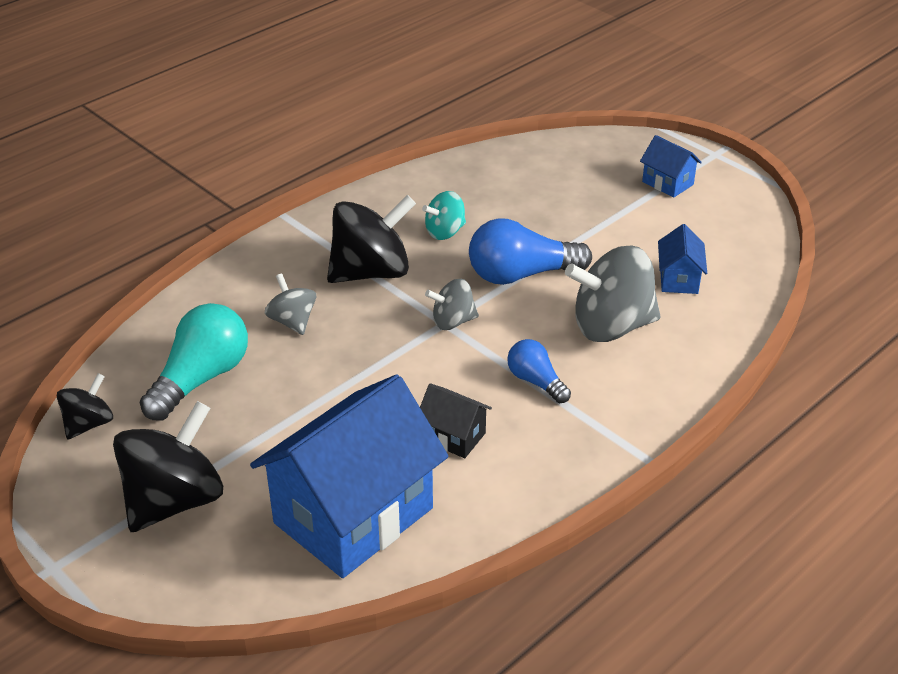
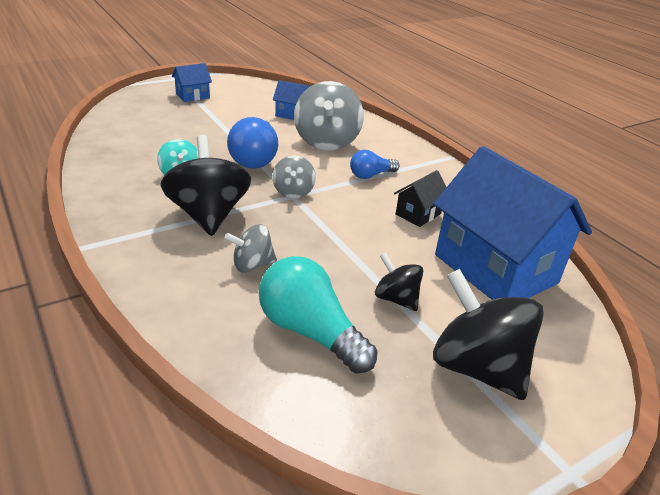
camera: 80 degrees left, 5 degrees down
(89, 424) = (355, 428): black spinning top -> black spinning top (396, 299)

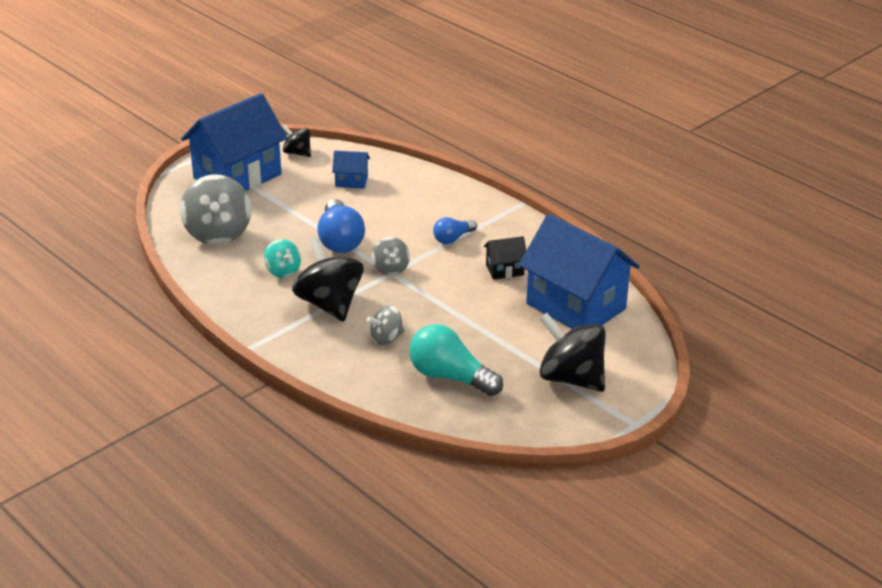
camera: 10 degrees left, 0 degrees up
(193, 96) = (237, 176): blue house -> blue house, size x2.32
(327, 142) = (399, 208): grey spinning top -> grey spinning top (218, 233)
(396, 299) = (504, 343): black spinning top -> black spinning top (297, 153)
(418, 214) = (504, 270): black house -> black house turned 45 degrees clockwise

